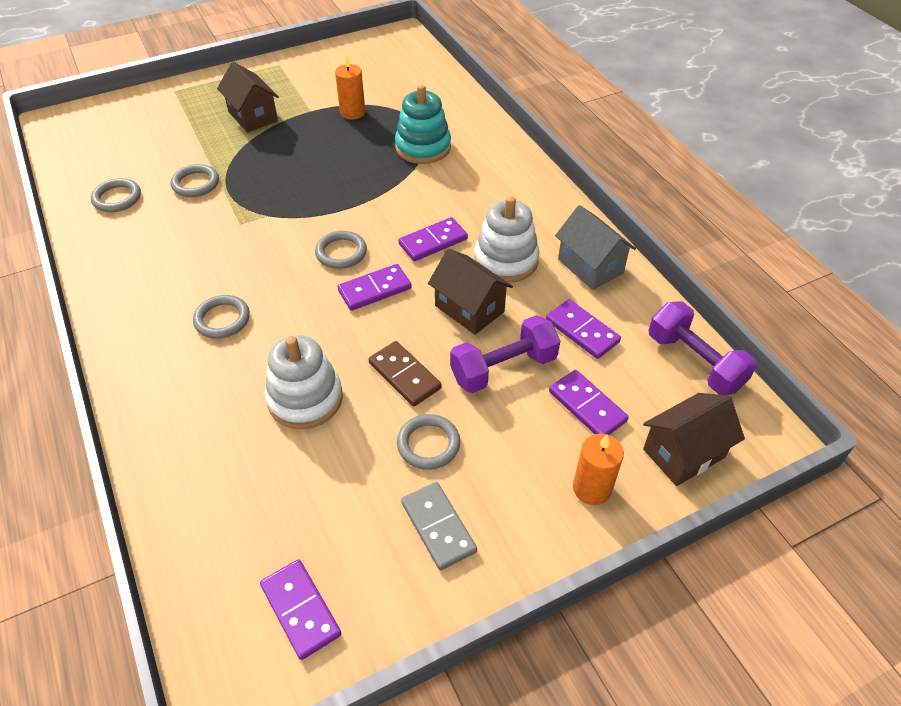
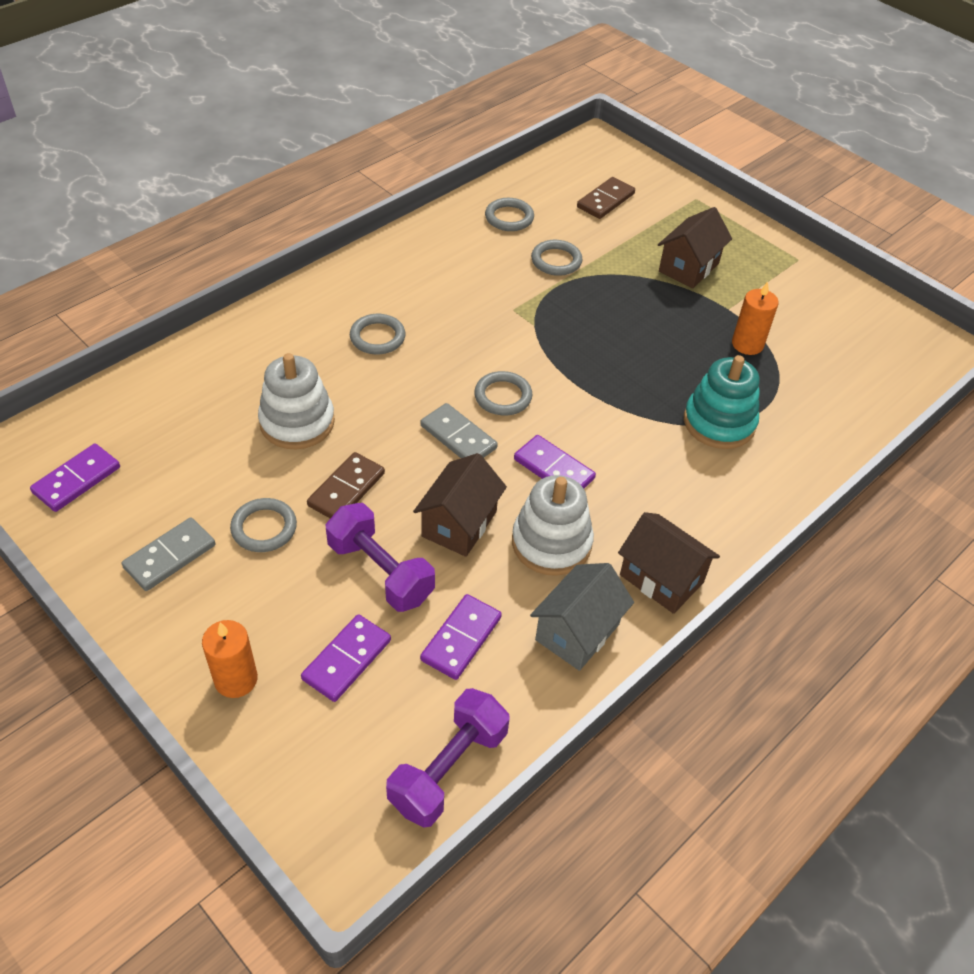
camera: 70 degrees right, 0 degrees up
(139, 137) = (605, 200): none -> brown domino
(375, 290) = (458, 437): purple domino -> grey domino
(683, 453) = (301, 767): brown house -> brown house (661, 578)

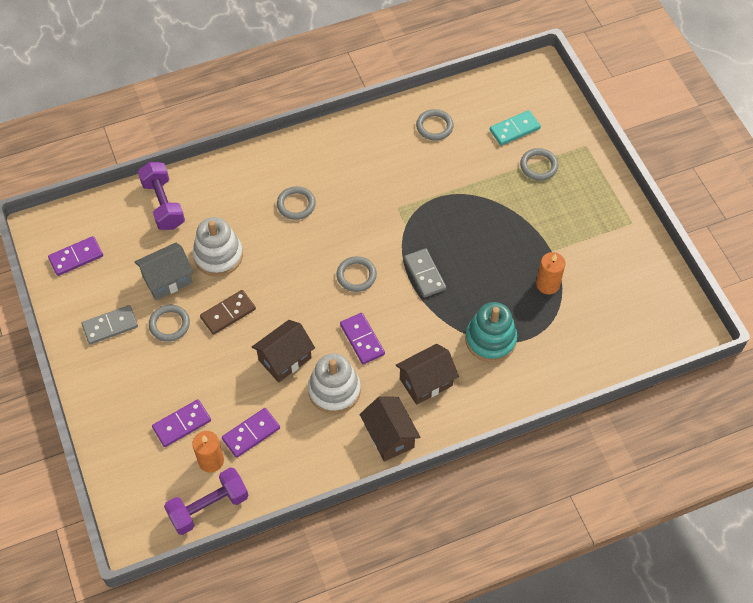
camera: 25 degrees right, 10 degrees up
(236, 679) = (118, 415): orange candle -> orange candle (211, 461)
(380, 571) = (224, 375): purple dumbbell -> purple dumbbell (163, 204)
(458, 437) = (313, 297): grey domino -> grey domino (424, 274)
(556, 261) = (449, 174): grey ring -> grey ring (538, 166)
(577, 632) = (320, 453): grey house -> grey house (167, 280)
(605, 200) = (514, 129): brown domino -> turquoise domino
(688, 267) = (543, 207): brown house -> brown house (426, 382)

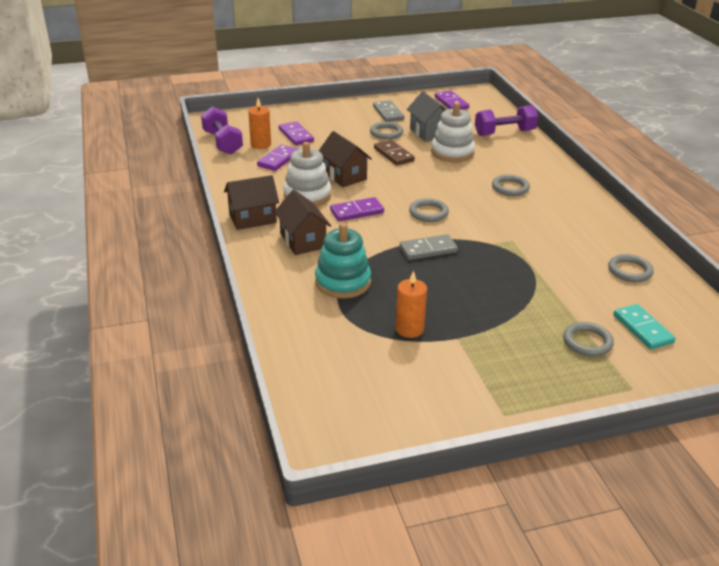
camera: 95 degrees right, 25 degrees down
(251, 433) = (278, 160): purple domino -> purple domino turned 60 degrees clockwise

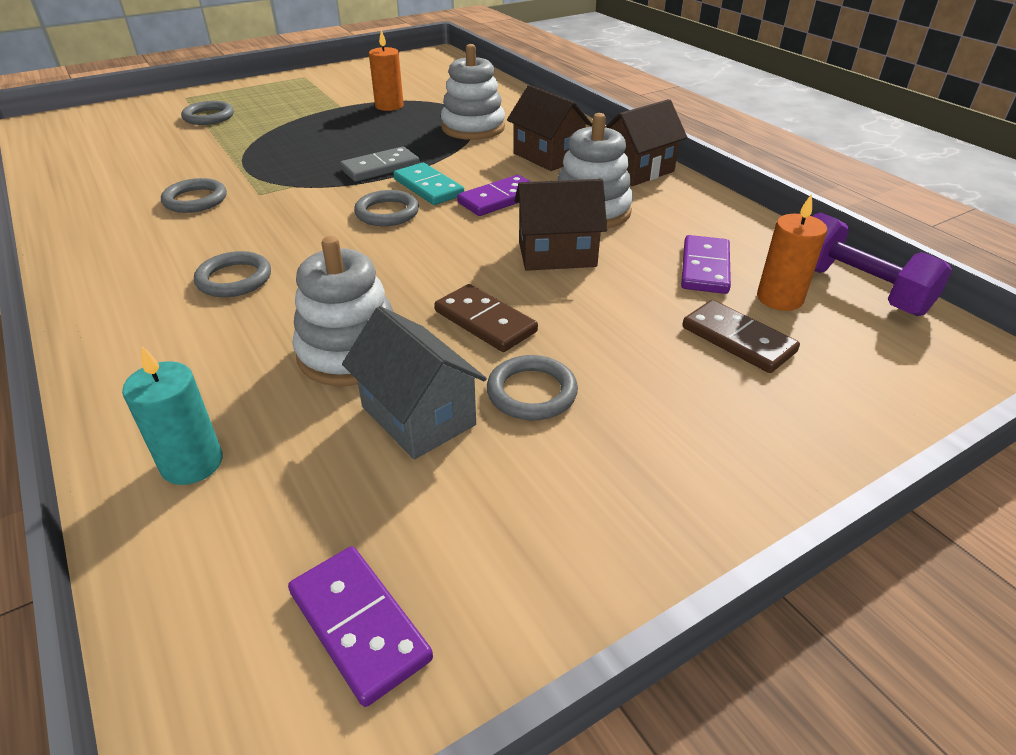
camera: 165 degrees right, 5 degrees up
(296, 135) = (738, 339): purple domino -> brown domino
(343, 282) = (473, 128): turquoise stacking toy -> white stacking toy
(344, 176) = (557, 254): brown house -> brown house turned 45 degrees counterclockwise
(388, 113) = (566, 491): grey domino -> none
(504, 133) = (192, 463): purple dumbbell -> turquoise candle
(630, 271) = (106, 179): grey ring -> grey ring (195, 200)
(643, 329) = (139, 131): turquoise domino -> turquoise domino (428, 187)

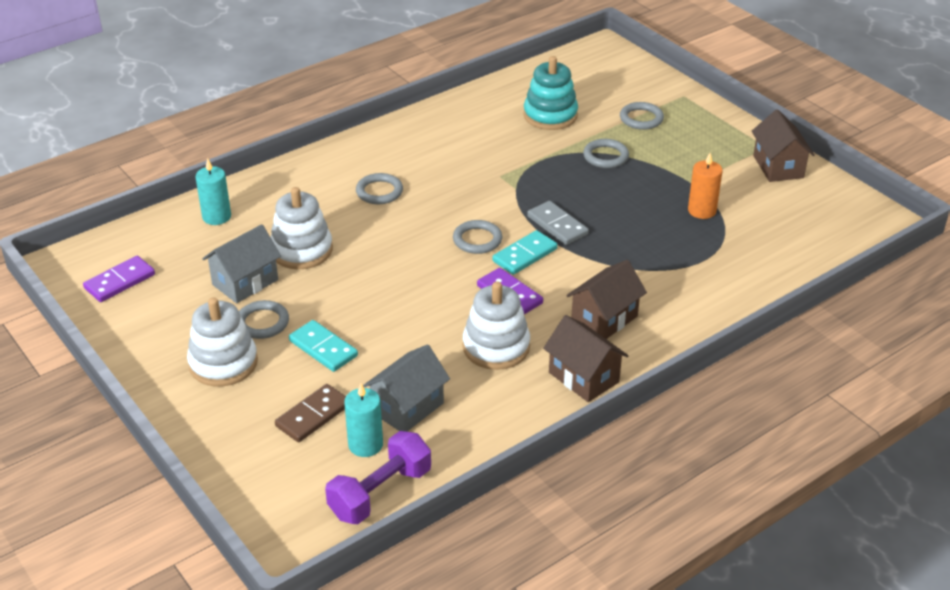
camera: 85 degrees right, 0 degrees up
(154, 158) = (550, 115): none -> turquoise stacking toy
(195, 200) = (484, 151): grey ring -> grey ring (605, 156)
(473, 128) = (661, 268): white stacking toy -> white stacking toy (223, 363)
(485, 321) = (334, 300): brown domino -> none
(557, 254) = (422, 329): brown house -> brown house (778, 167)
(595, 331) = (323, 348): none -> turquoise domino
(704, 268) = (407, 408): purple domino -> grey house
(779, 298) = (365, 445): orange candle -> turquoise candle

